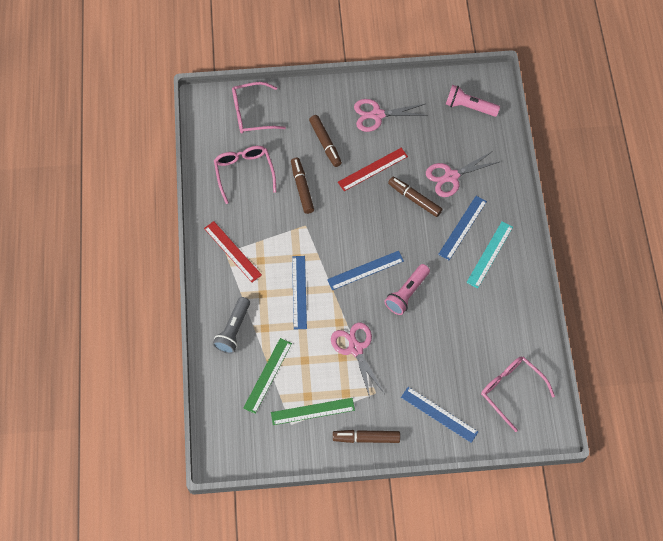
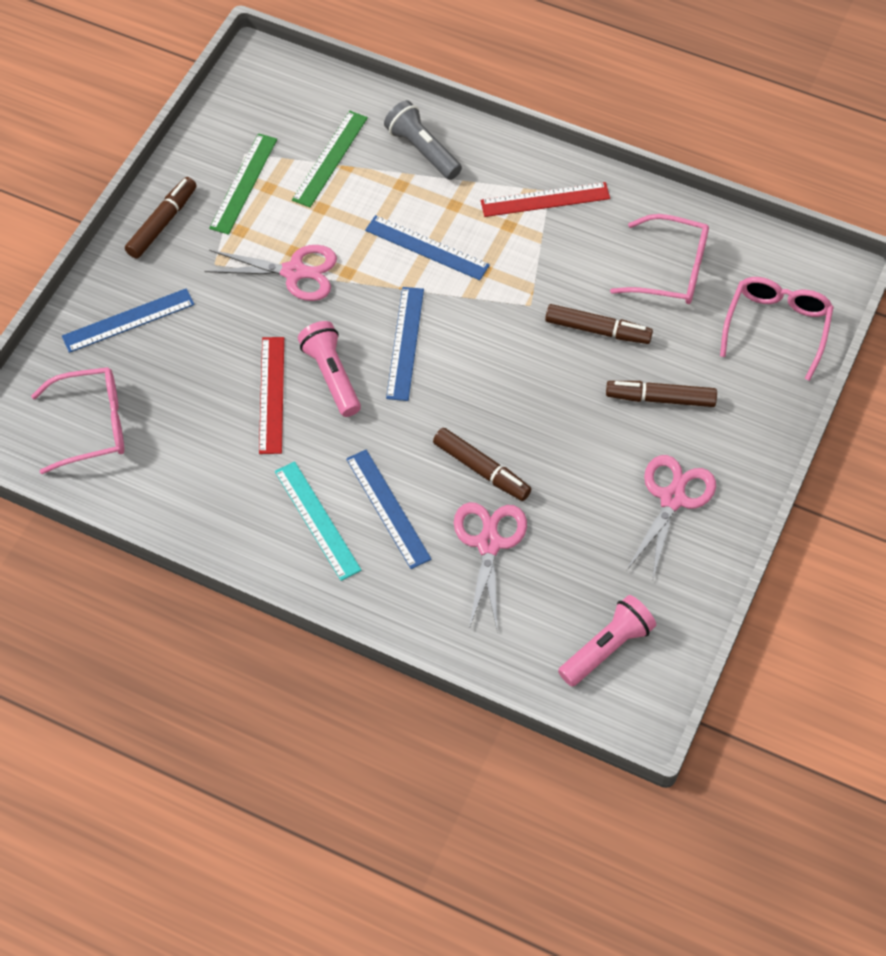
camera: 120 degrees right, 5 degrees down
(268, 375) = (330, 158): green ruler -> green ruler turned 60 degrees clockwise
(373, 169) = (572, 439): red ruler -> red ruler (271, 394)
(414, 199) = (481, 469): brown marker -> brown marker turned 60 degrees clockwise

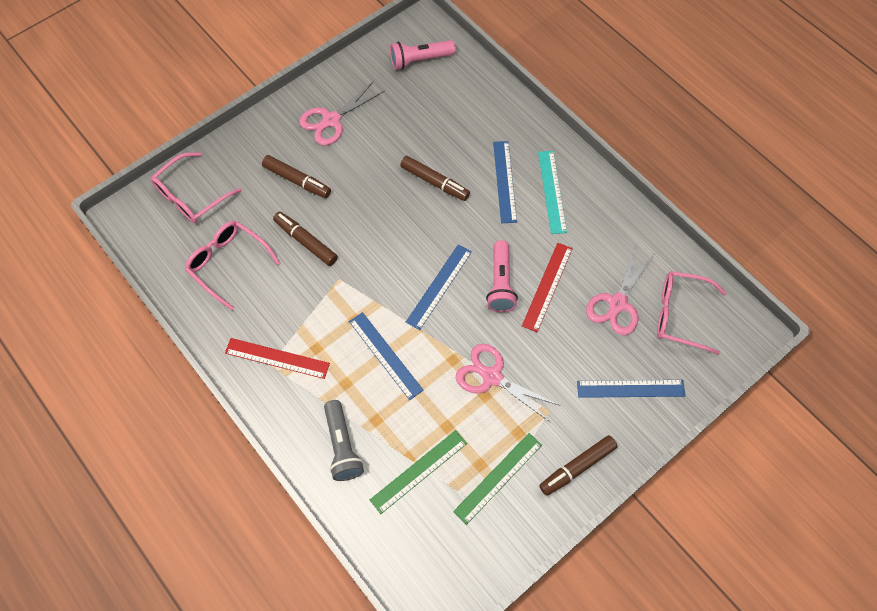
camera: 155 degrees left, 5 degrees up
(481, 469) = (434, 182): brown marker -> brown marker turned 150 degrees clockwise
(488, 543) = (454, 138): pink scissors -> pink scissors (617, 304)

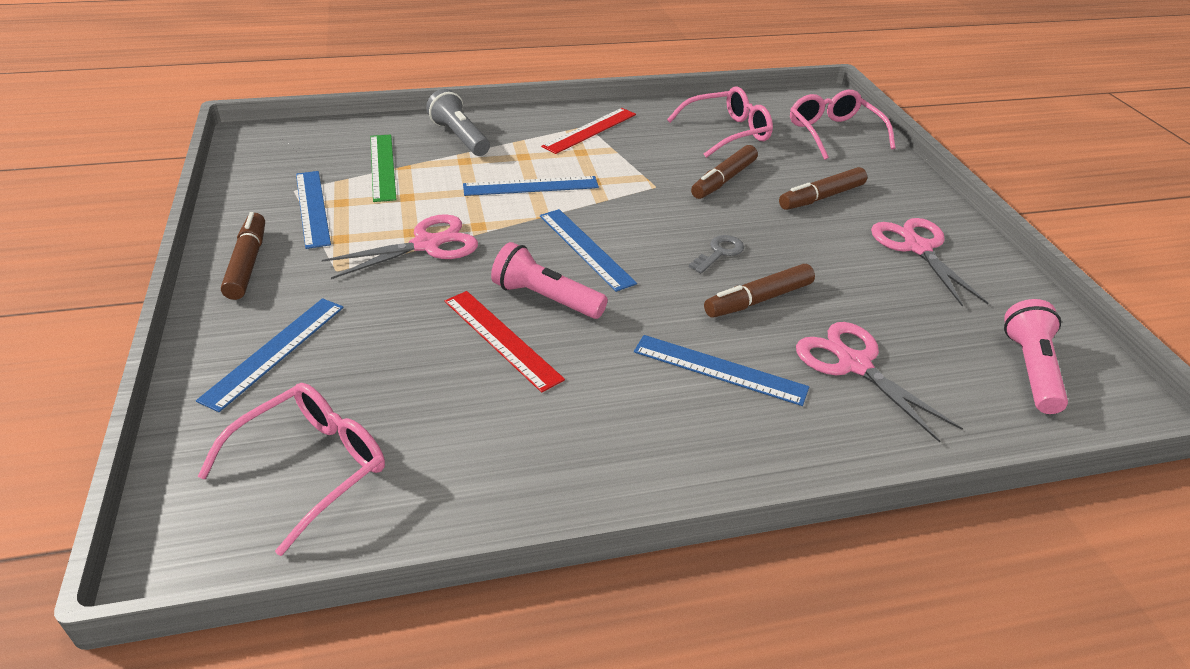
camera: 115 degrees right, 25 degrees down
(306, 242) = (724, 180): brown marker -> brown marker turned 150 degrees clockwise
(342, 446) = (459, 137): grey flashlight -> grey flashlight turned 45 degrees clockwise
(399, 215) = (719, 253): none -> grey key
(498, 478) = (312, 208): green ruler -> blue ruler
(552, 191) = (666, 416): turquoise ruler -> none
(617, 304) = (405, 400): pink scissors -> pink scissors (853, 364)

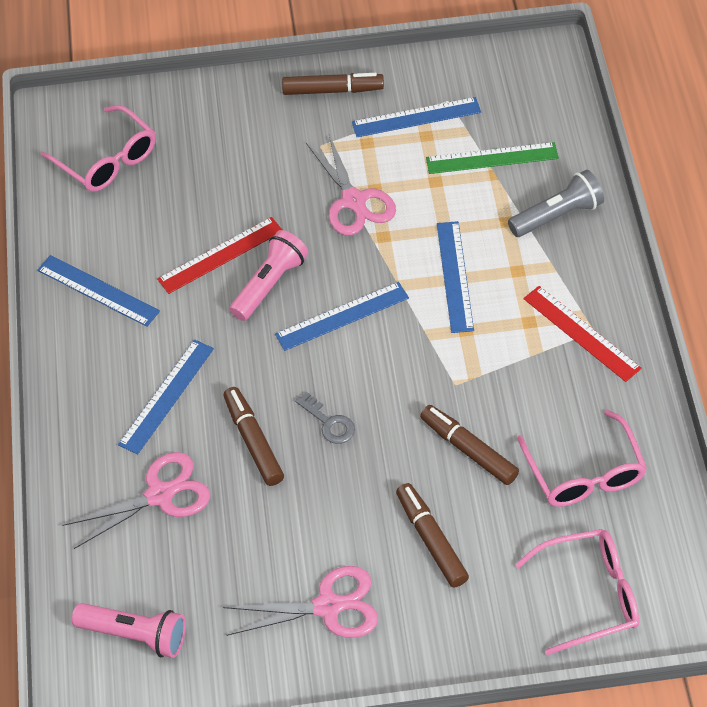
camera: 100 degrees right, 15 degrees up
(275, 351) = (221, 124): blue ruler -> blue ruler (98, 291)

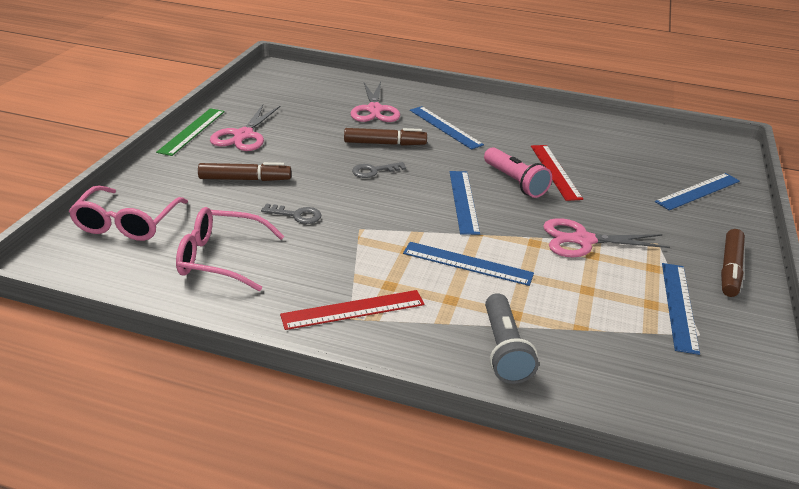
camera: 110 degrees right, 20 degrees down
(98, 291) = (548, 126): blue ruler -> blue ruler (698, 191)
(107, 160) = (672, 154): pink glasses -> none
(135, 635) = (294, 86): pink flashlight -> none
(468, 450) = (297, 215): brown marker -> grey key
(492, 158) = (604, 335): green ruler -> green ruler (192, 131)

